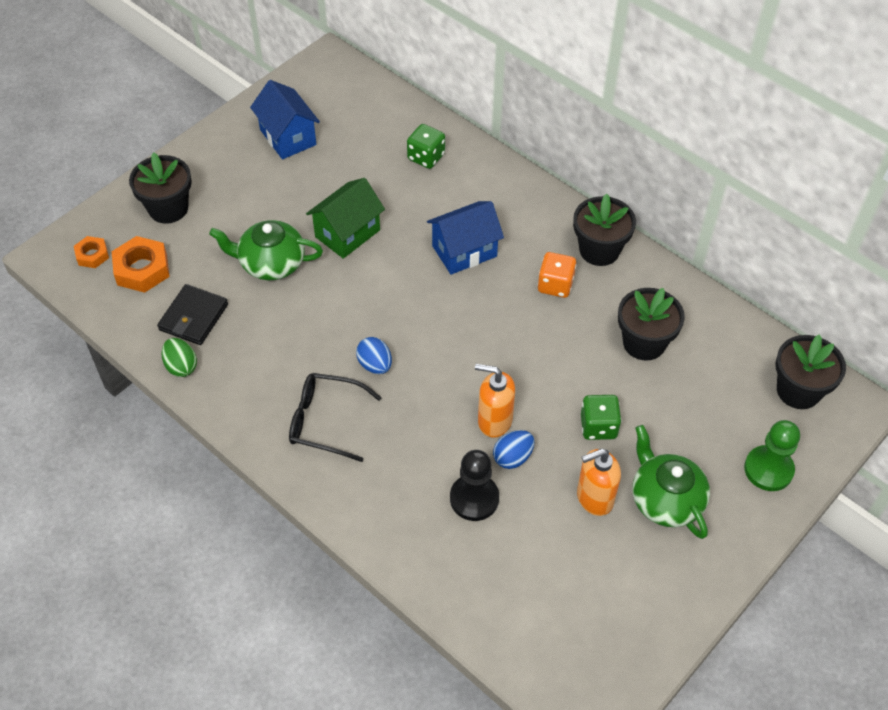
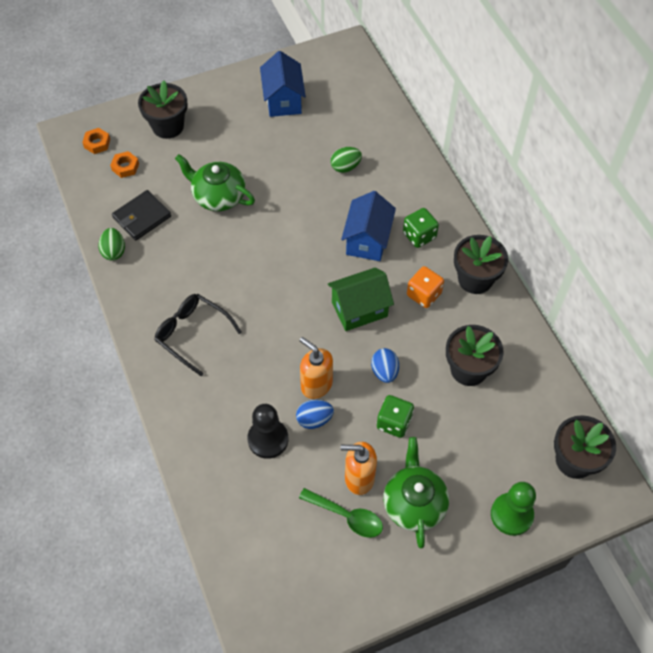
camera: 25 degrees right, 5 degrees up
(142, 269) = (125, 167): orange nut -> orange nut, size x0.59
(347, 233) = (286, 193): green house -> green house (359, 309)
(375, 365) = (251, 305): blue egg -> blue egg (384, 371)
(397, 184) = (345, 167): none -> green egg
(426, 157) = (379, 153): green dice -> green dice (419, 236)
(464, 251) = (367, 240): blue house -> blue house turned 75 degrees counterclockwise
(604, 542) = (347, 516): none -> green spoon

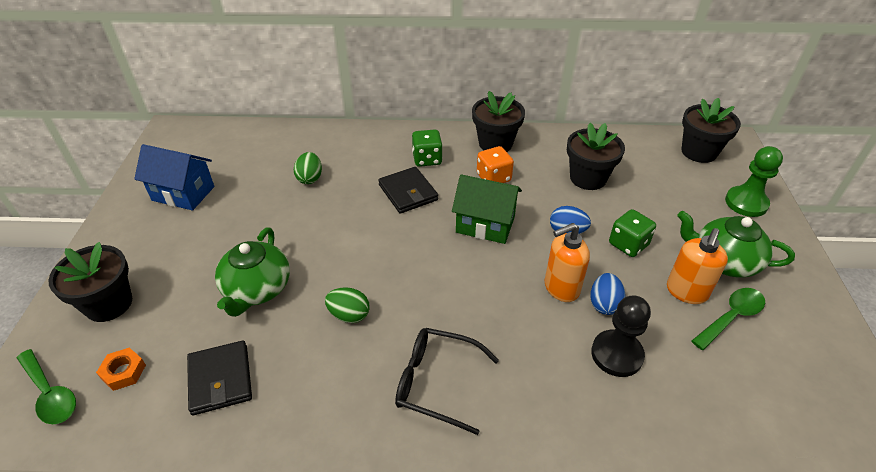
camera: 65 degrees left, 15 degrees down
(97, 143) = (50, 394): orange nut -> green spoon
(114, 251) = (248, 433): green egg -> green egg (349, 315)
(192, 334) = (436, 382): black glasses -> black glasses turned 45 degrees clockwise
(218, 196) = (257, 289): green teapot -> green teapot turned 45 degrees counterclockwise
(359, 309) = (485, 225): green house -> green house turned 75 degrees counterclockwise
(367, 240) = (408, 192): blue house -> black wallet

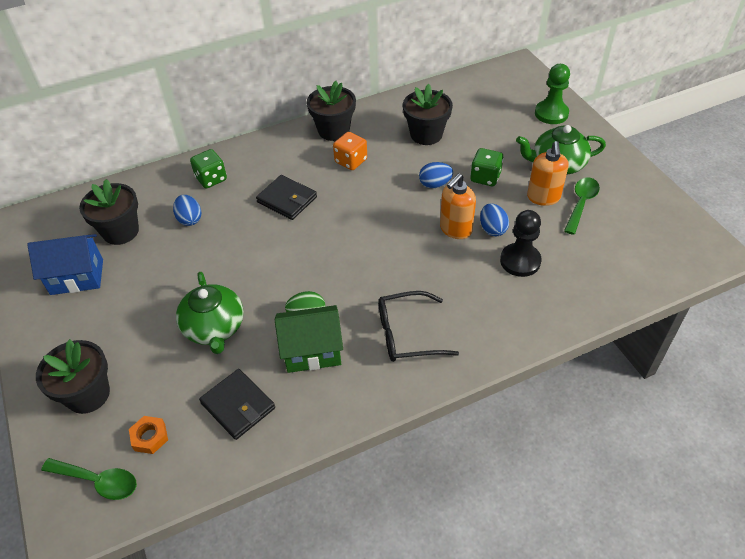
camera: 25 degrees left, 5 degrees up
(310, 178) = (189, 219): green egg -> blue egg
(427, 159) = (284, 165): green dice -> green dice (211, 179)
(485, 225) = (368, 203): green house -> green house (312, 351)
(699, 152) = (498, 83): black flower pot -> black flower pot (120, 231)

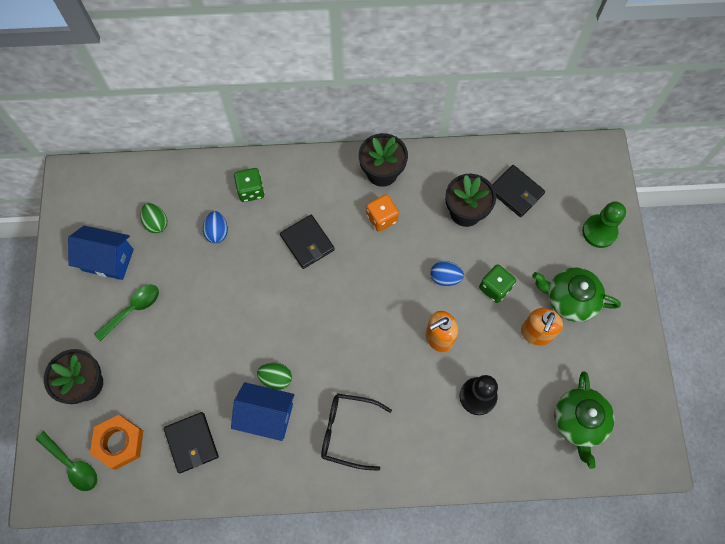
camera: 20 degrees right, 20 degrees up
(120, 231) = (156, 223): black flower pot -> green egg
(150, 437) = (119, 443): orange nut -> orange nut, size x1.69
(214, 328) = (199, 360): green teapot -> green teapot (579, 422)
(312, 351) = (266, 416): green house -> blue house
(463, 109) = (516, 192): none -> black wallet
(492, 229) = (471, 351): blue egg -> none
(581, 203) = (566, 355): green spoon -> green spoon (133, 309)

